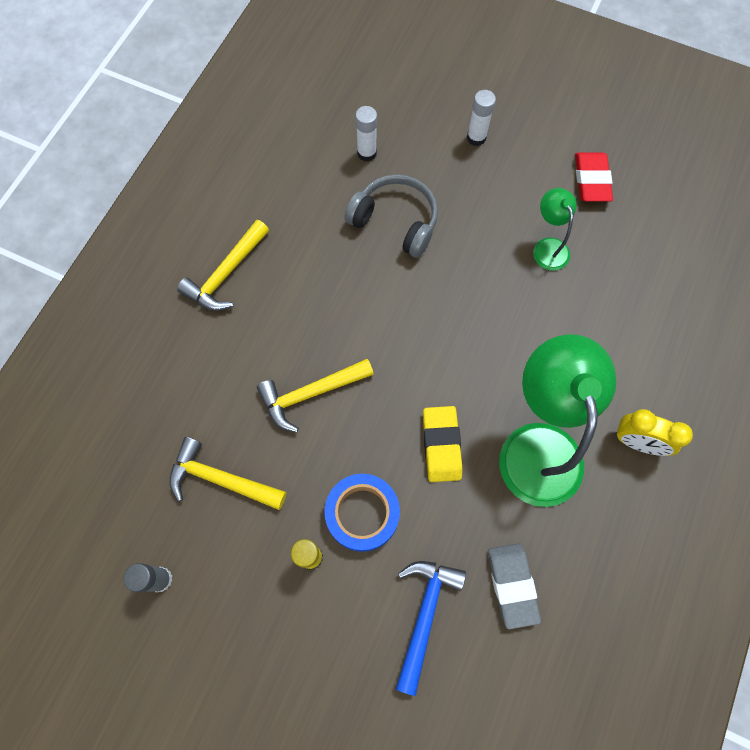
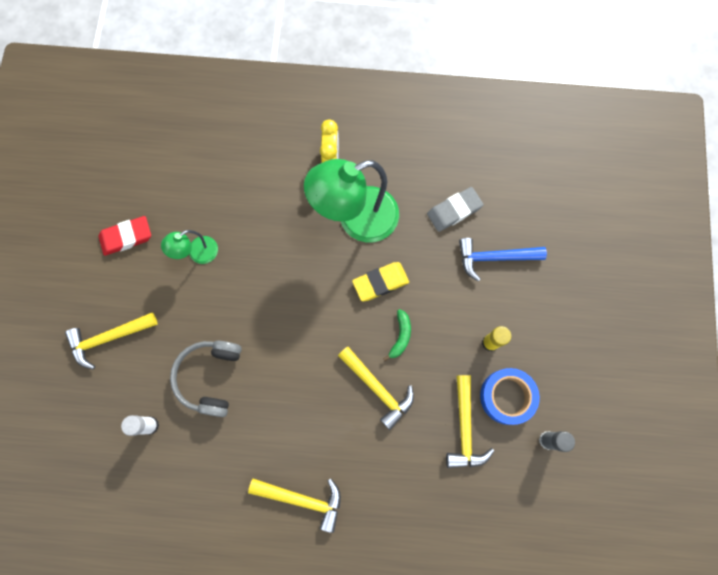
camera: 110 degrees left, 5 degrees up
(362, 514) = (448, 319): blue tape -> blue tape (507, 396)
(363, 444) = (400, 336): none -> green banana
(476, 138) = (109, 338): white glue stick -> yellow hammer

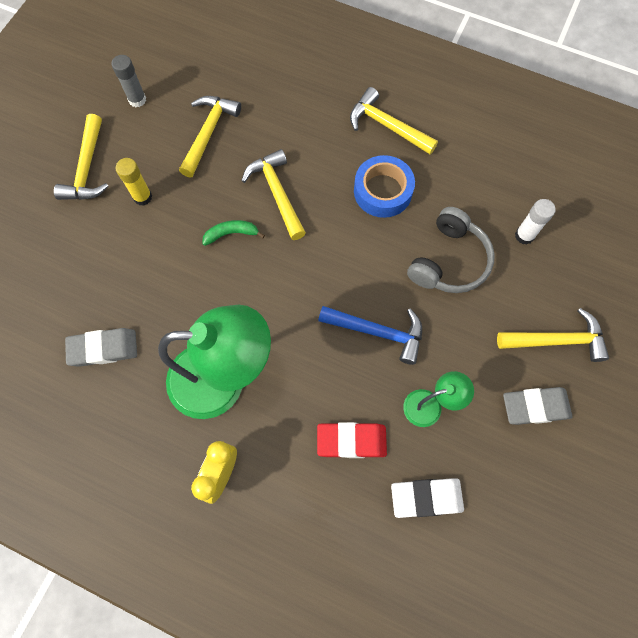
camera: 160 degrees left, 5 degrees down
(118, 280) = (535, 407): none -> grey eraser
(126, 237) = (516, 460): red eraser -> red eraser (351, 441)
(185, 191) = (426, 498): none -> white eraser
(380, 282) = (227, 296): yellow eraser -> none
(400, 336) = (231, 234): green banana -> green banana turned 45 degrees clockwise
(494, 258) = (88, 279): blue hammer -> blue hammer (377, 332)
(507, 396) = (154, 145): blue tape -> blue tape (382, 191)
(551, 352) = (87, 168): none -> yellow hammer

